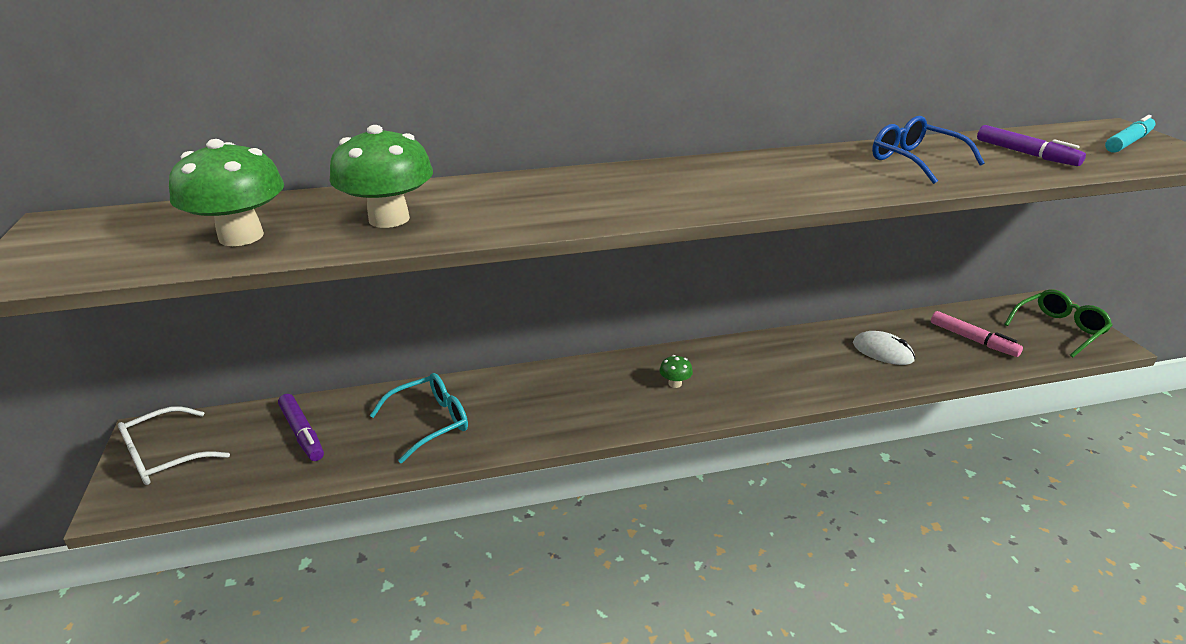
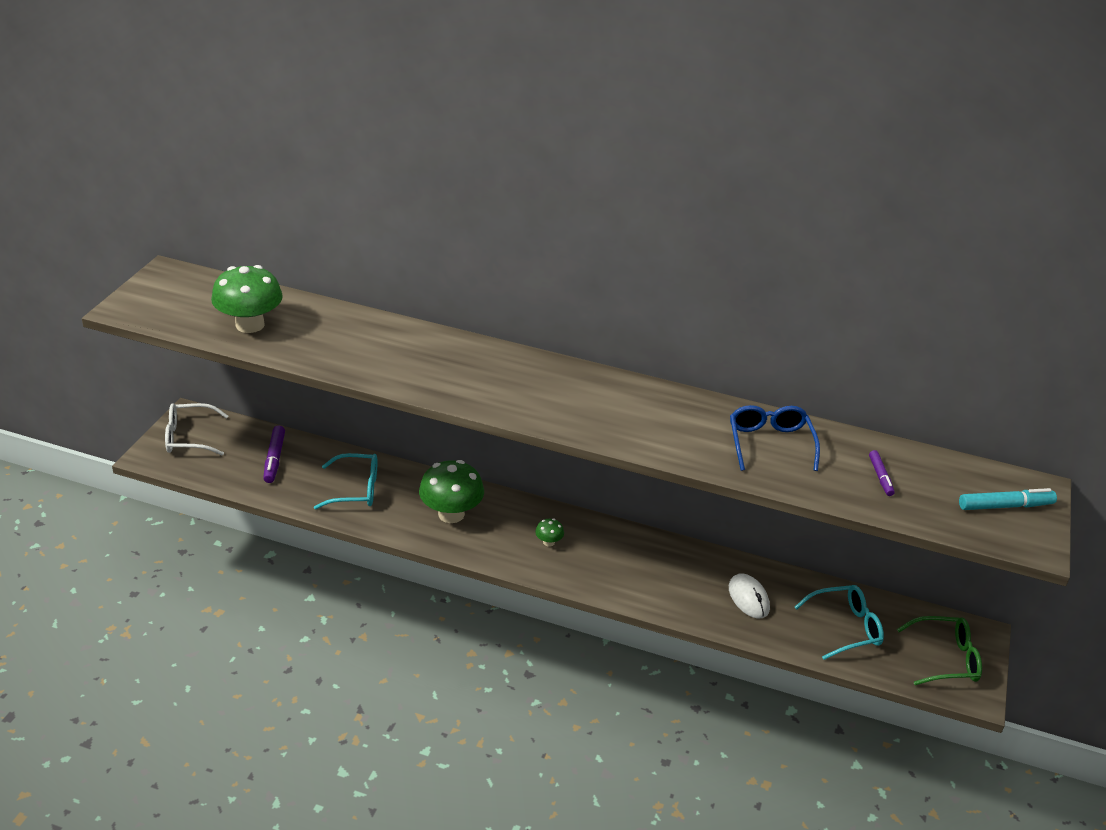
camera: 30 degrees right, 5 degrees up
(389, 219) = (340, 344): green mushroom -> green mushroom (451, 514)
(973, 340) = (845, 627): pink marker -> turquoise glasses
(1026, 154) = (880, 477): purple marker -> purple marker, size x0.64

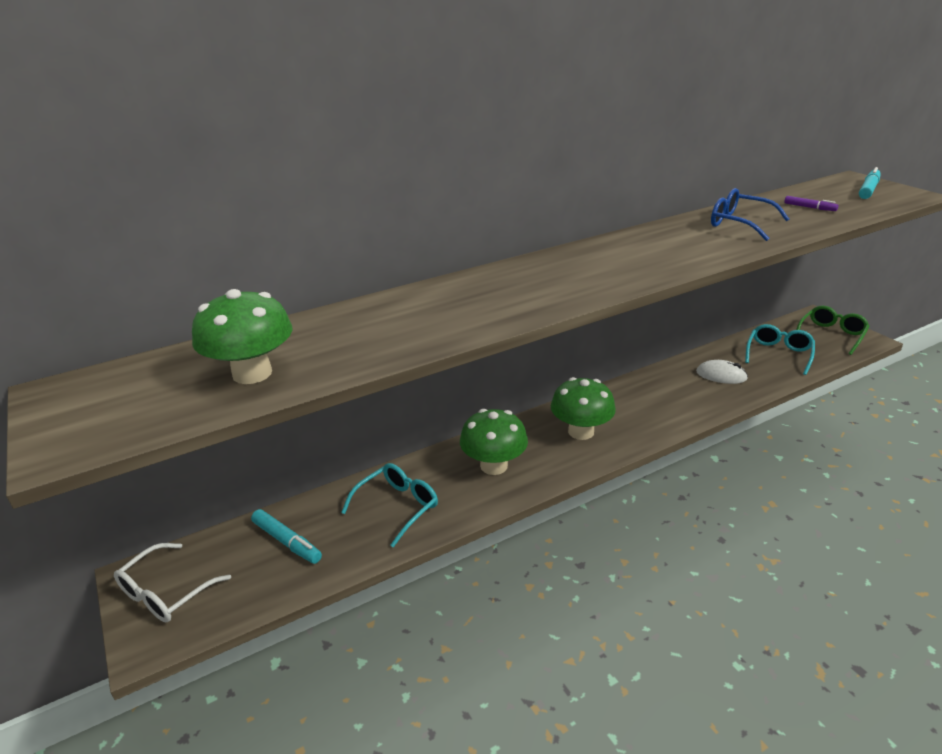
camera: 45 degrees left, 5 degrees down
(274, 459) = (287, 542): purple marker -> turquoise marker
(549, 542) = (581, 431): green mushroom -> green mushroom, size x2.28

